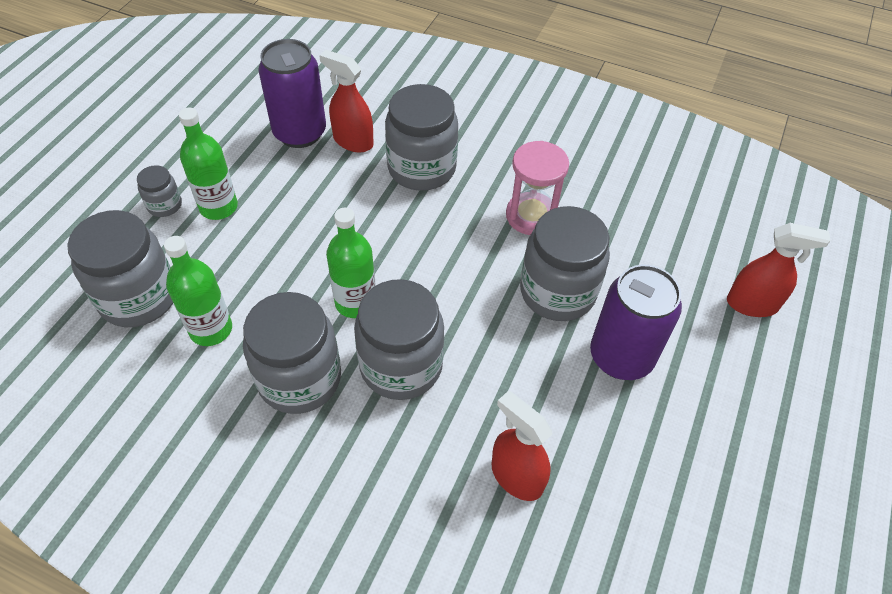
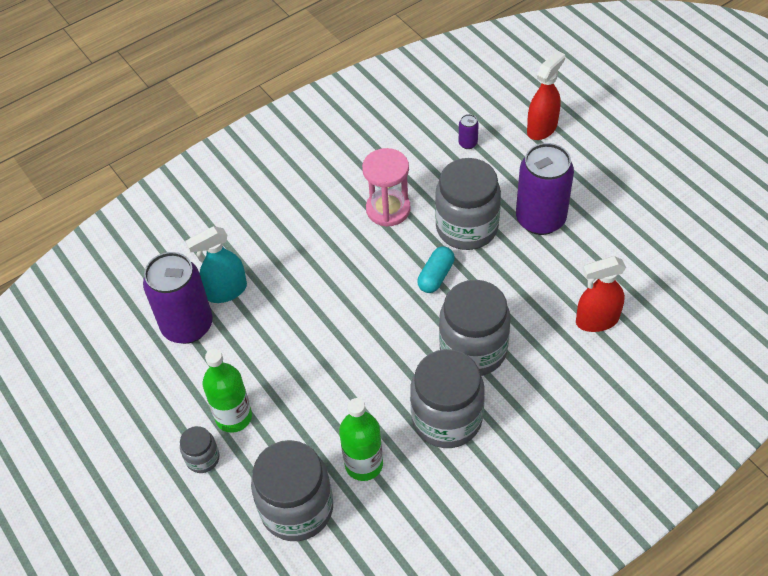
camera: 55 degrees left, 0 degrees up
(353, 141) = (226, 291): red spray bottle -> turquoise spray bottle
(355, 302) = (398, 355): green bottle -> none
(421, 168) = (291, 256): grey jar -> none
(475, 292) = (436, 276): none -> turquoise capsule
(671, 245) = (468, 143): none -> purple can

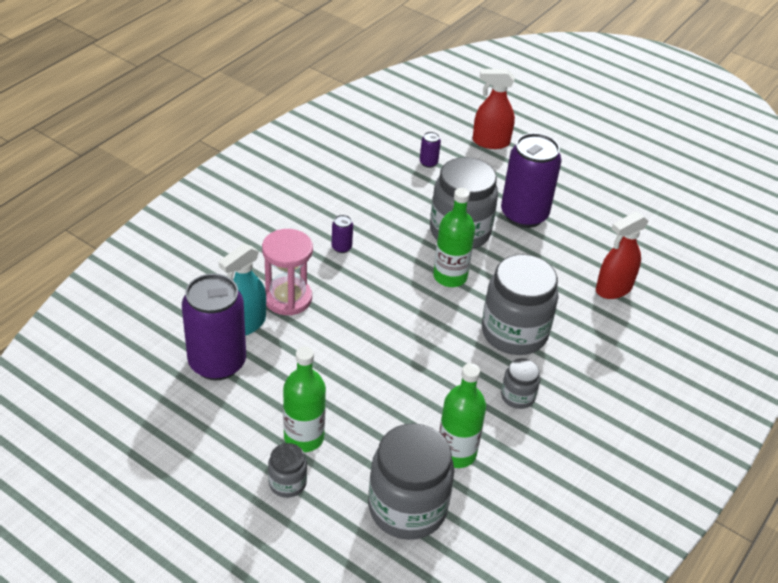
camera: 25 degrees left, 10 degrees down
(344, 225) = (341, 247): none -> purple can
(388, 209) = (378, 227): pink hourglass -> pink hourglass (287, 298)
(436, 276) = (450, 277): turquoise capsule -> green bottle
(447, 419) = (517, 396): grey jar -> grey jar, size x0.48
(542, 128) = (490, 142): red spray bottle -> red spray bottle turned 105 degrees counterclockwise

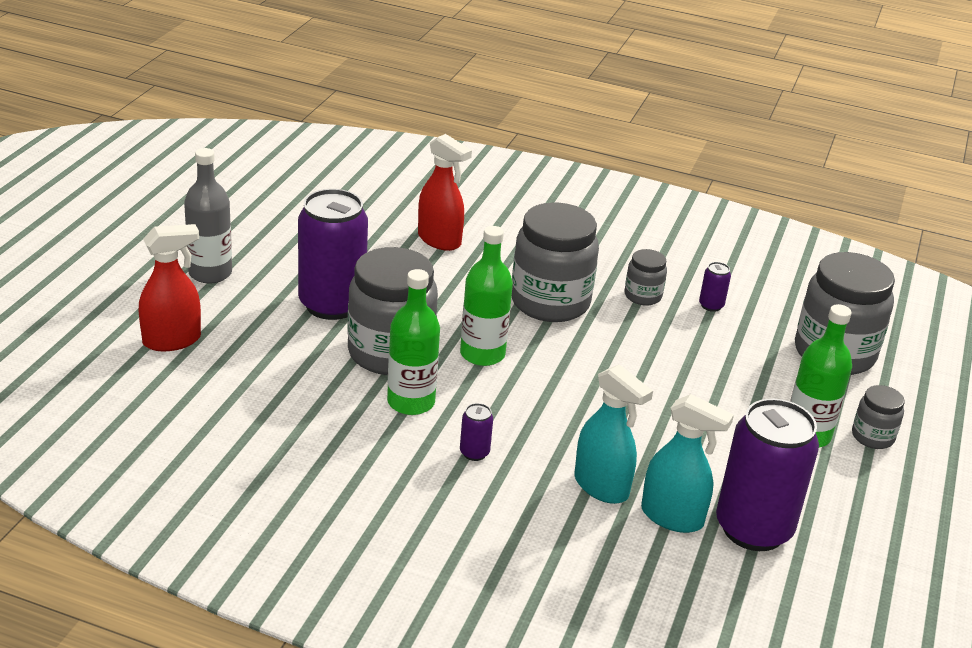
camera: 105 degrees left, 10 degrees down
(287, 298) = (601, 487): pink hourglass -> turquoise spray bottle
(428, 163) = (244, 393): purple can -> purple can (711, 305)
(456, 453) = (745, 329): green bottle -> green bottle (411, 402)
(490, 142) = (172, 340): red spray bottle -> red spray bottle turned 105 degrees counterclockwise
(569, 166) = (210, 273): none -> grey bottle

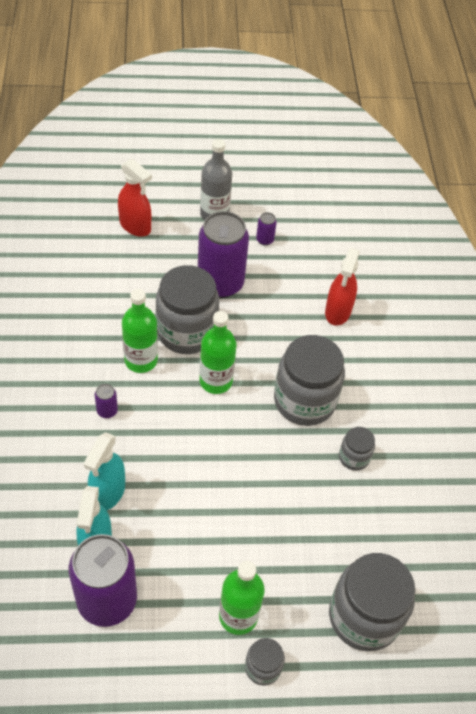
camera: 65 degrees right, 20 degrees up
(711, 305) = (373, 508): purple can -> purple can (265, 240)

